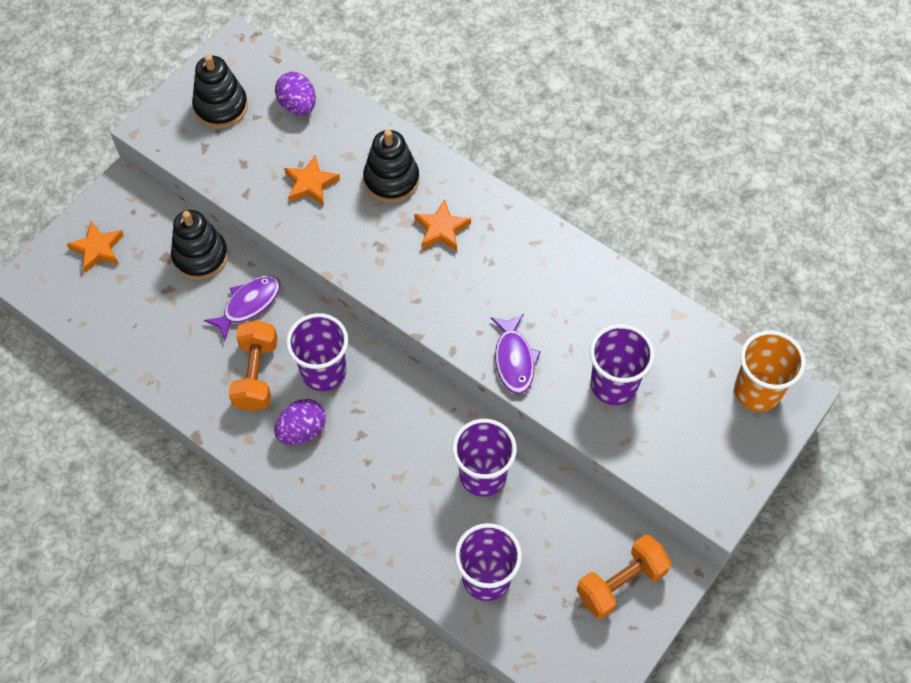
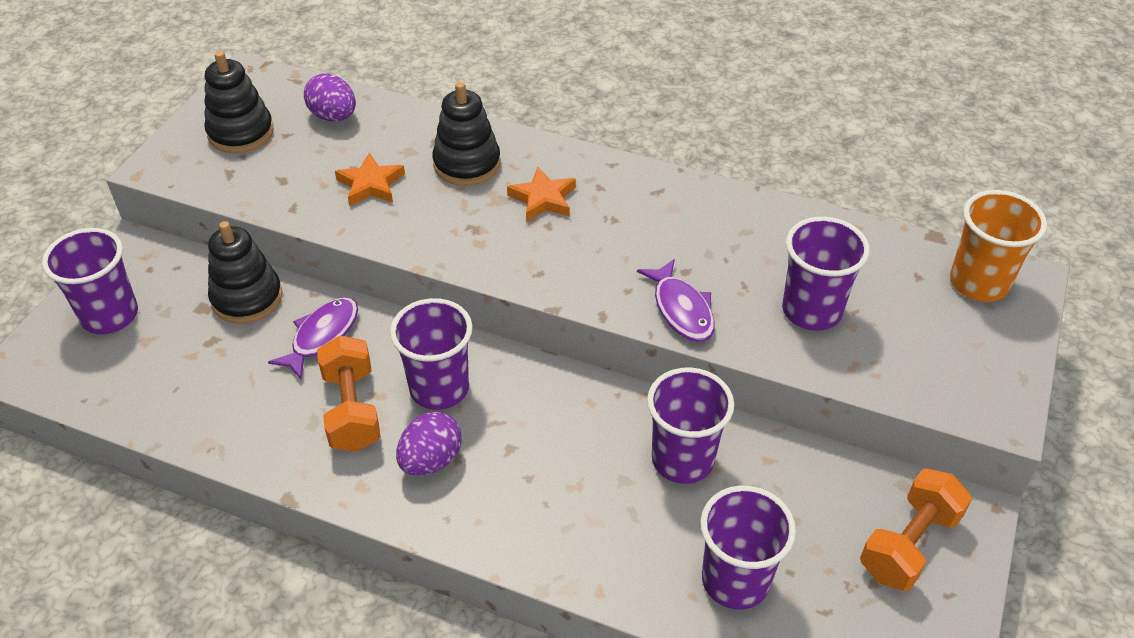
camera: 15 degrees left, 15 degrees down
(98, 249) = (110, 316): orange star -> purple cup

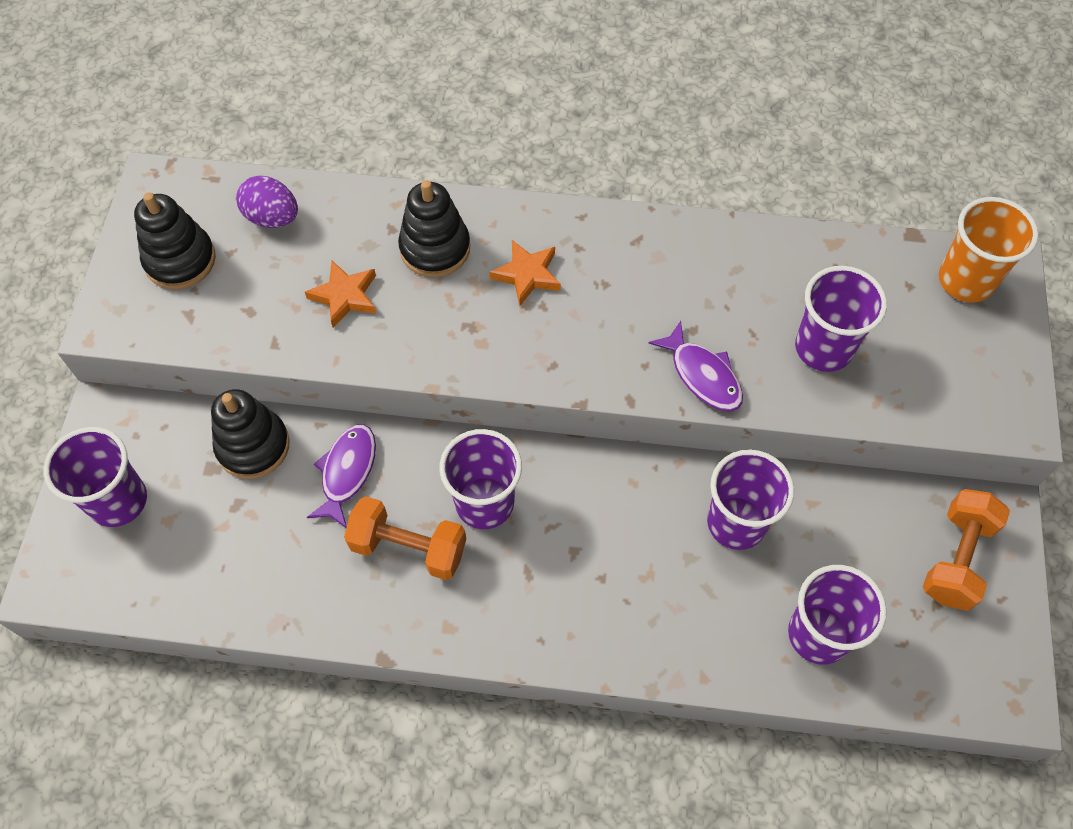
camera: 15 degrees left, 15 degrees up
(352, 410) = (408, 547): orange dumbbell -> orange dumbbell turned 45 degrees counterclockwise
(431, 460) = (504, 583): purple egg -> none

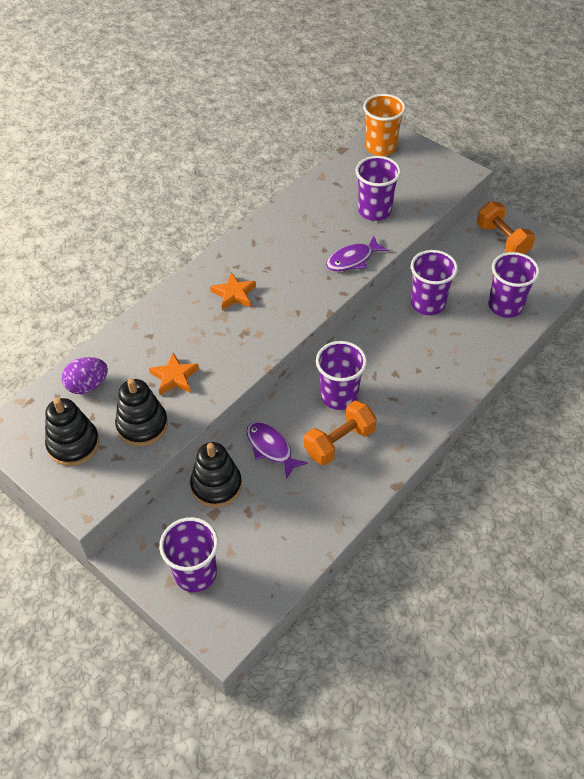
camera: 55 degrees left, 10 degrees down
(435, 248) = (181, 323): black stacking toy -> black stacking toy (142, 425)
(702, 375) = (352, 259): purple fish -> purple fish turned 150 degrees clockwise

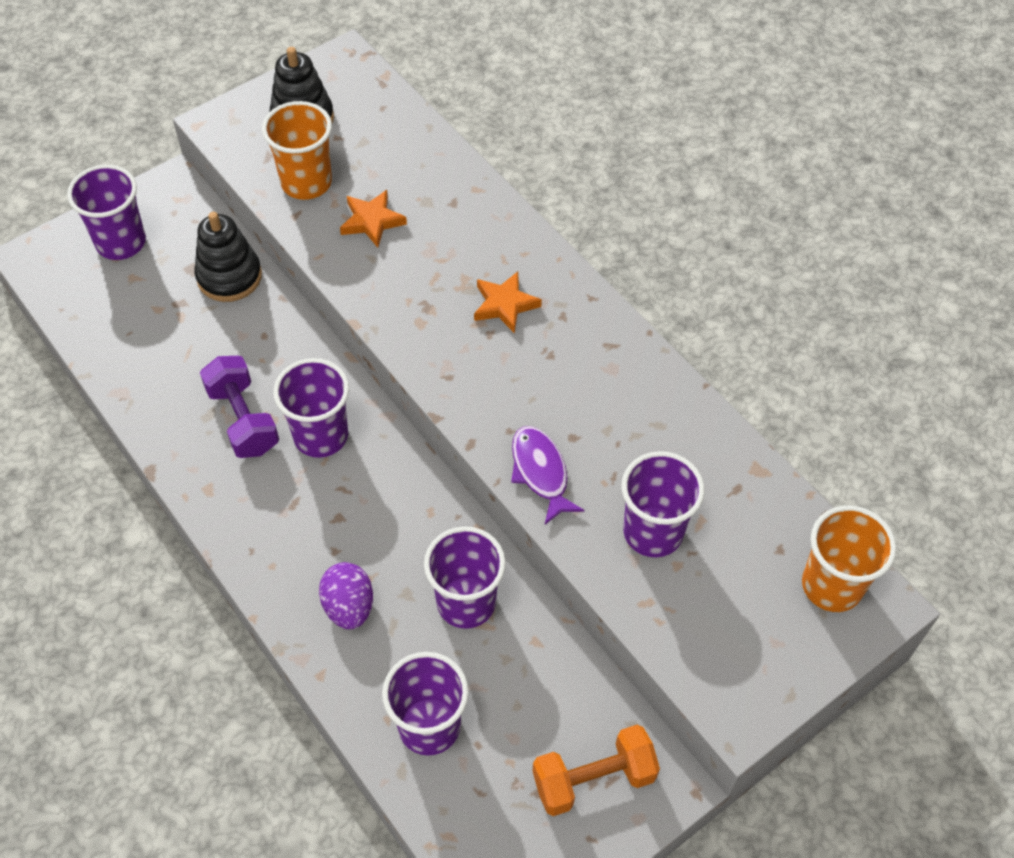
camera: 100 degrees right, 5 degrees up
(87, 385) = (388, 136): purple egg -> purple egg (349, 606)
(142, 425) = (306, 182): black stacking toy -> orange cup
(271, 448) = (263, 341): purple fish -> none
(339, 442) = (243, 419): orange dumbbell -> purple dumbbell

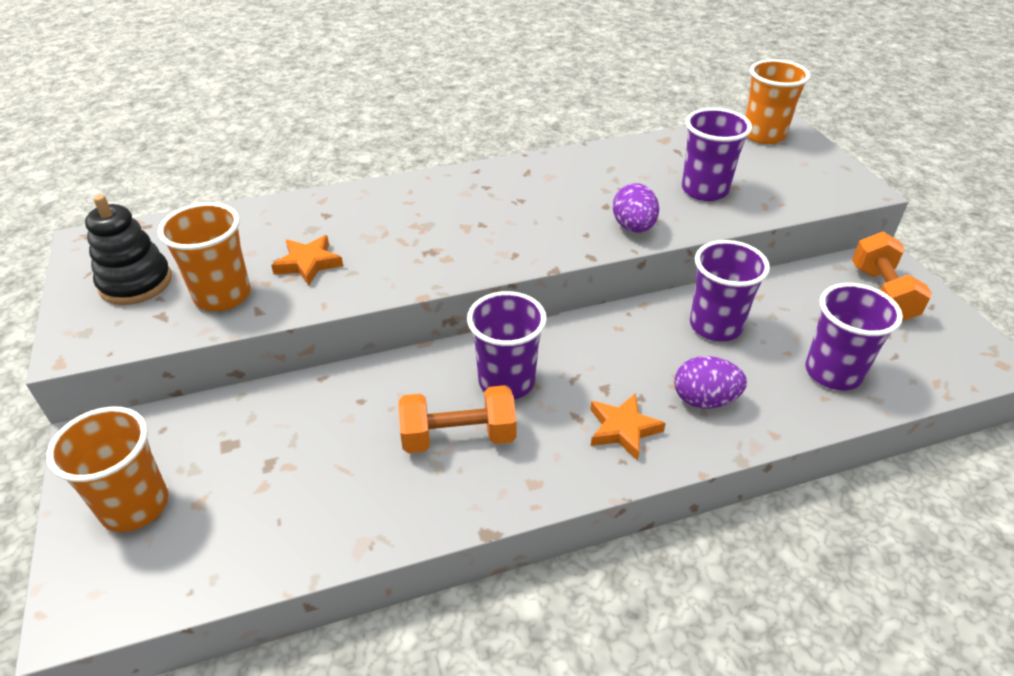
camera: 70 degrees left, 15 degrees down
(121, 242) = (135, 506): purple cup -> orange cup
(229, 276) = (264, 414): black stacking toy -> none
(243, 419) = (458, 437): purple dumbbell -> orange dumbbell
(505, 305) = (457, 211): orange star -> orange star (623, 429)
(540, 472) = (633, 227): purple fish -> purple egg

